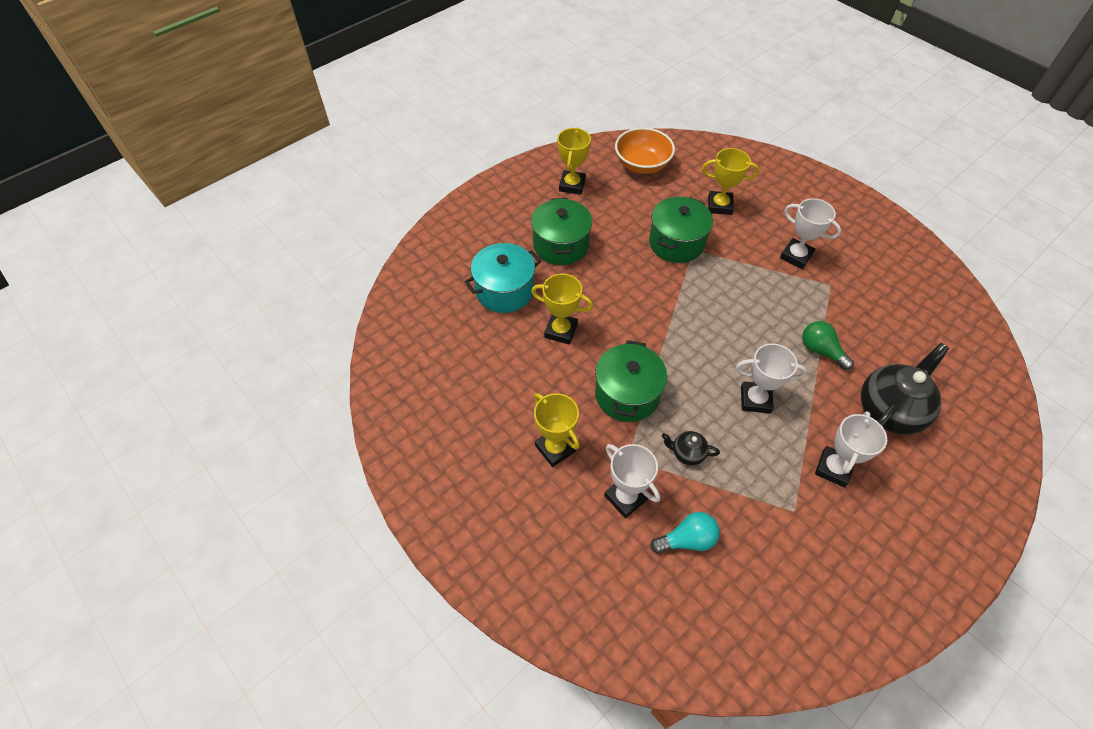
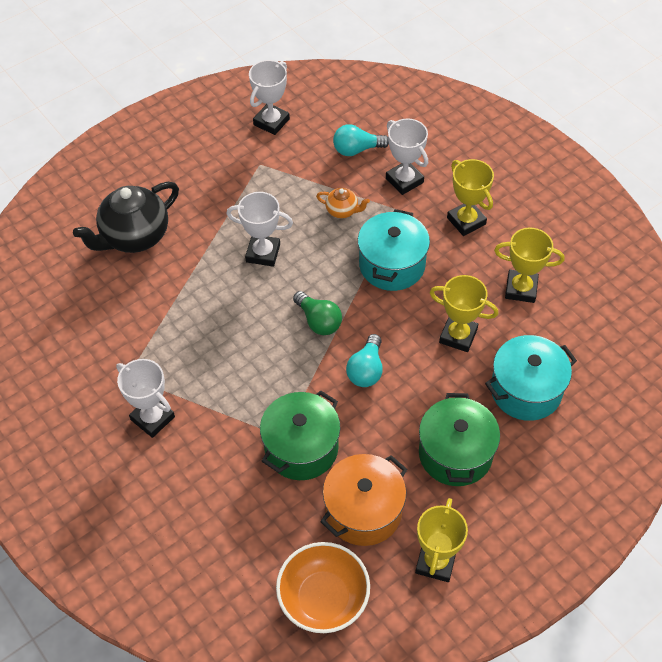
camera: 175 degrees left, 0 degrees up
(624, 209) = (363, 511): none -> orange pot
(627, 394) = (392, 265): green pot -> turquoise pot
(636, 299) = (366, 370): none -> turquoise light bulb
(687, 453) = (342, 211): black teapot -> orange teapot
(719, 205) = (226, 508): yellow trophy -> yellow trophy (521, 289)
(821, 351) = (175, 298): green light bulb -> green light bulb (318, 321)
(833, 468) = (212, 192): white trophy -> white trophy (271, 122)

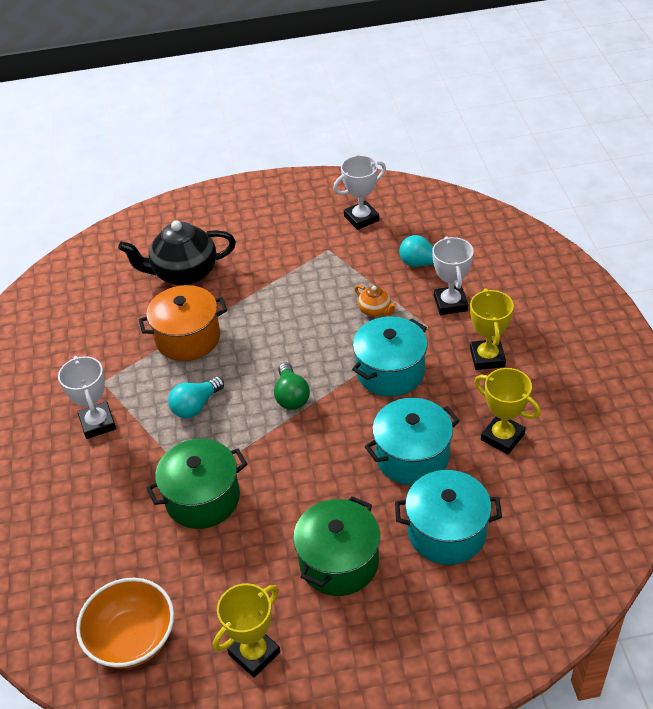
camera: 30 degrees right, 10 degrees down
(263, 253) = (281, 322): white trophy -> none
(363, 511) = (219, 577): orange pot -> orange pot (188, 338)
(366, 370) = (305, 454): turquoise light bulb -> turquoise light bulb (196, 406)
(458, 336) = (412, 456): yellow trophy -> turquoise pot

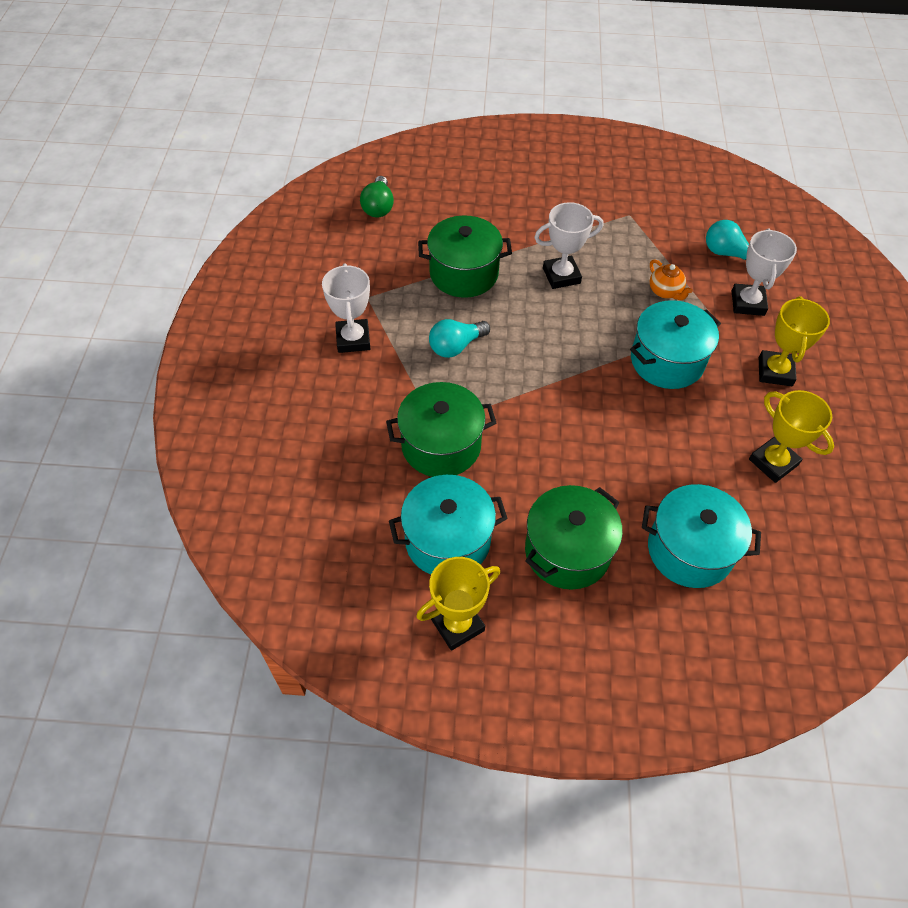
camera: 10 degrees right, 10 degrees up
(132, 638) = (336, 573): orange bowl -> none
(184, 273) = (475, 205): black teapot -> none
(188, 338) = (464, 273): orange pot -> green pot
(291, 396) = (556, 360): green light bulb -> green light bulb (378, 207)
(361, 218) = (672, 190): white trophy -> white trophy (561, 276)
(412, 456) = (670, 458): turquoise pot -> turquoise pot (447, 540)

